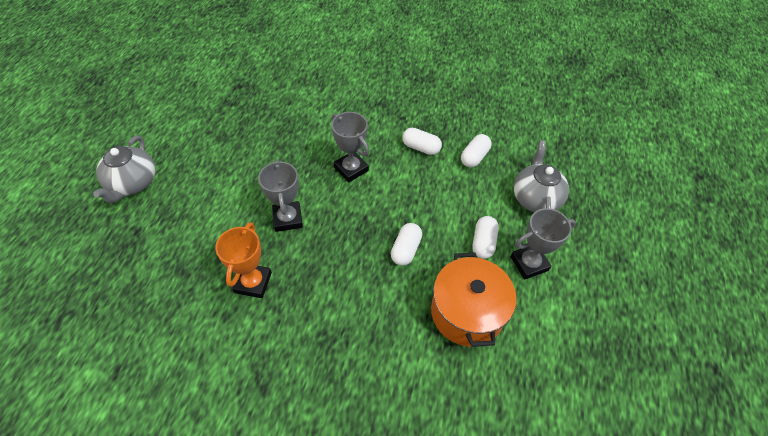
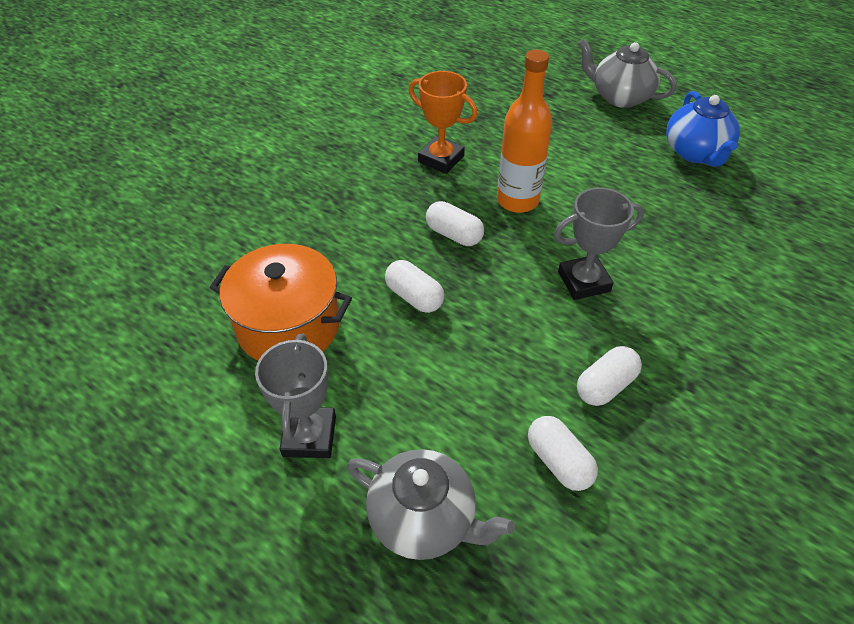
camera: 115 degrees right, 5 degrees down
(200, 133) = (695, 152): none -> blue teapot
(287, 219) = (517, 200): grey trophy -> orange bottle
(483, 243) = (377, 391): white capsule -> white capsule (454, 234)

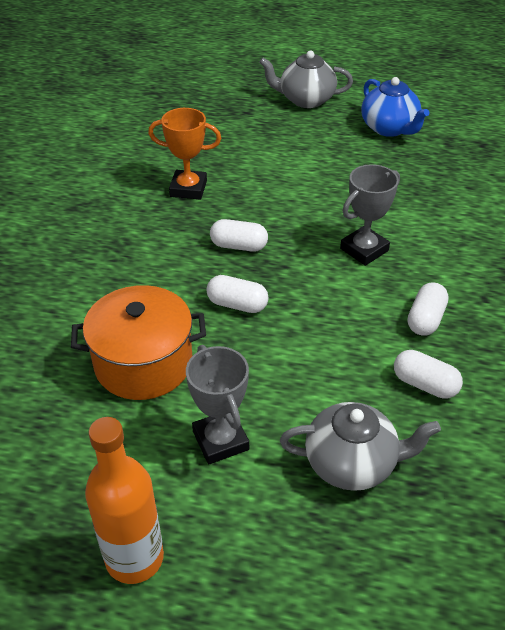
camera: 25 degrees left, 5 degrees down
(517, 200) = (274, 204): orange bottle -> orange bottle (134, 558)

